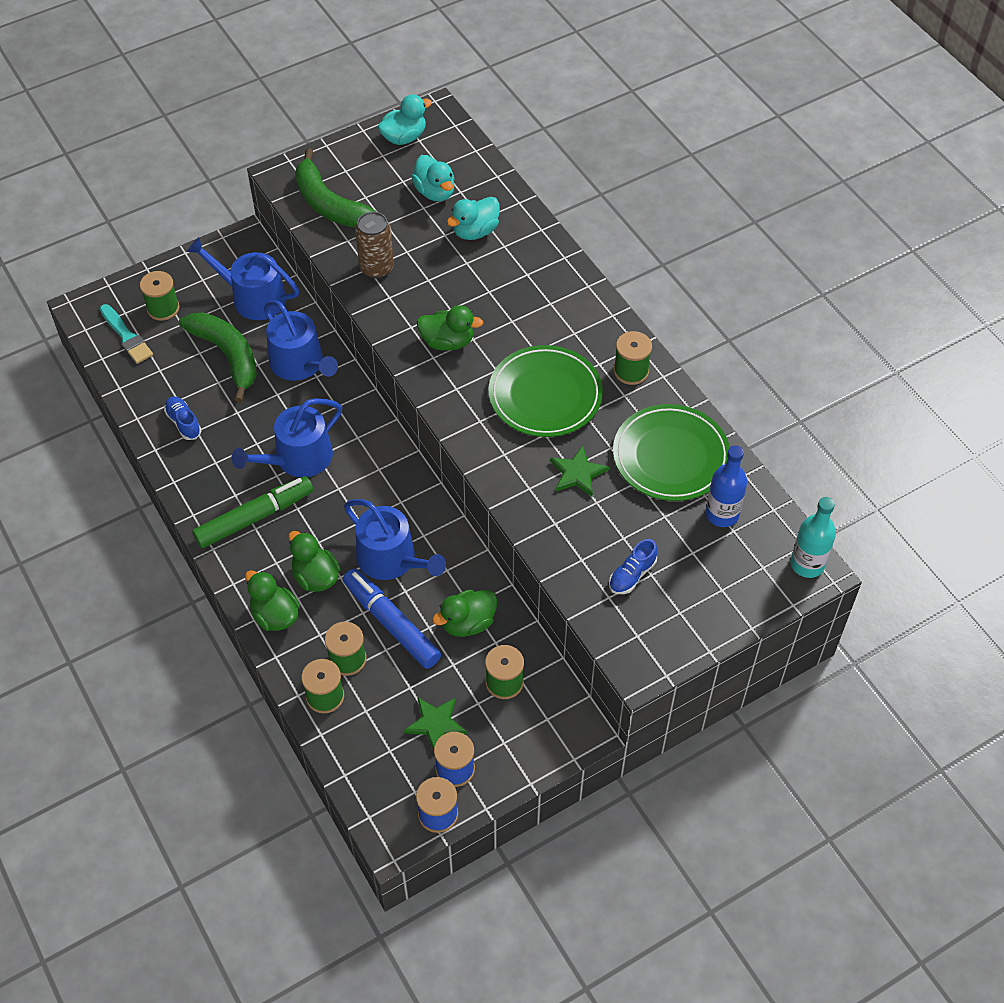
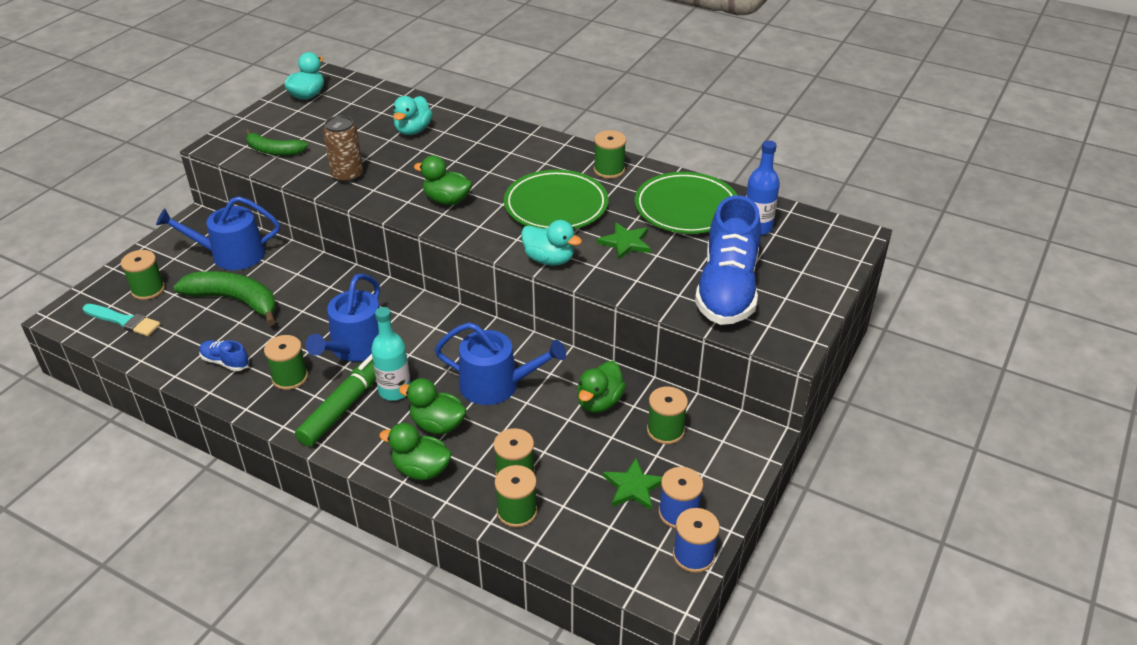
camera: 30 degrees left, 15 degrees down
(226, 465) = (290, 377): none -> green spool
(300, 364) = (309, 283): blue watering can -> none
(329, 204) = (274, 151): green banana -> green banana, size x0.64
(391, 623) = (533, 430): blue marker -> none
(435, 192) = (360, 118): turquoise duck -> turquoise duck (549, 259)
(447, 342) = (447, 200): green duck -> green duck turned 135 degrees counterclockwise
(632, 575) = (727, 289): blue shoe -> blue shoe, size x2.41
(807, 564) = (845, 233): turquoise bottle -> turquoise bottle (394, 390)

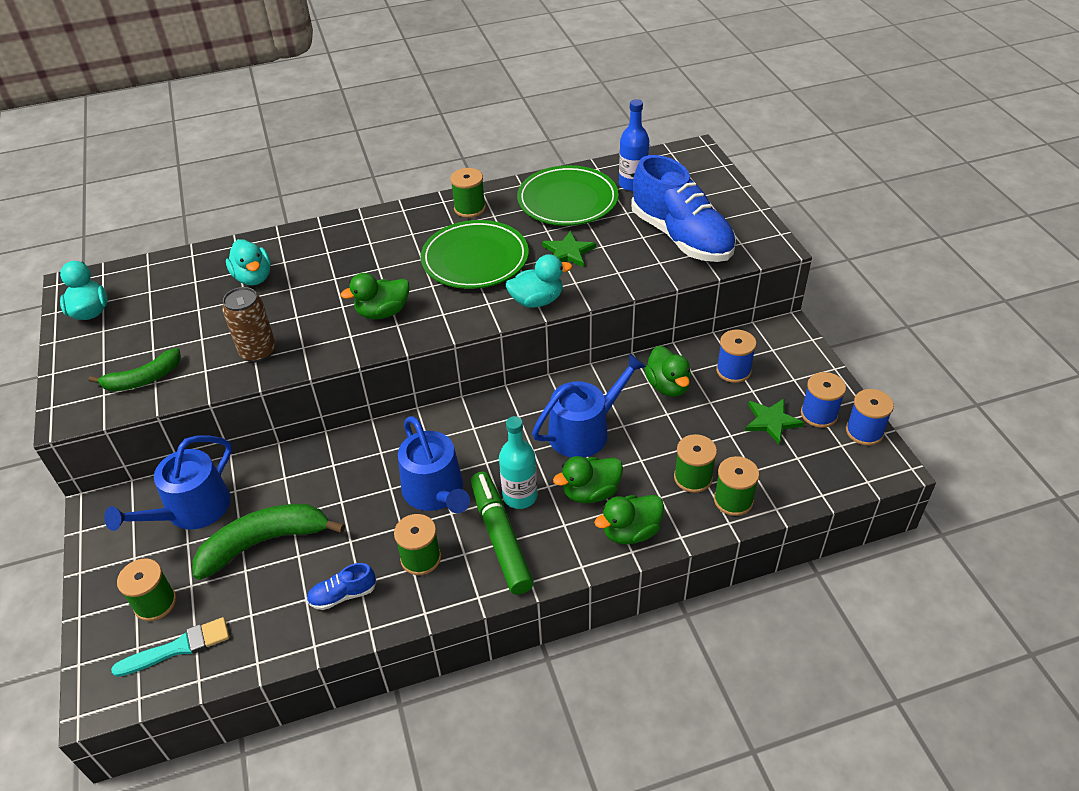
camera: 45 degrees left, 5 degrees up
(665, 430) = (733, 370): green spool -> blue spool

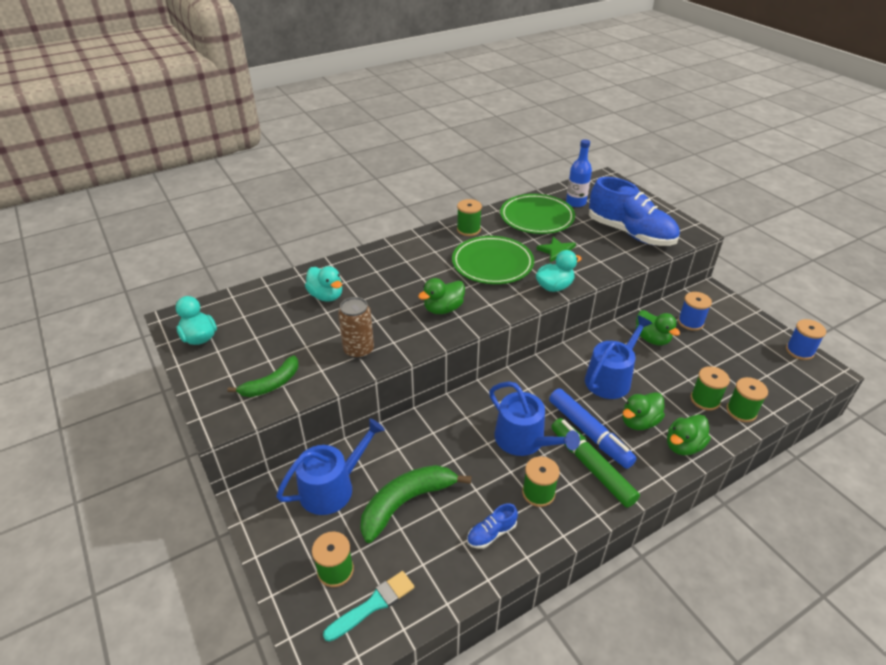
camera: 15 degrees left, 5 degrees down
(191, 510) = (332, 487): blue watering can -> blue watering can turned 150 degrees counterclockwise
(520, 496) = (589, 433): turquoise bottle -> blue marker
(771, 421) = (735, 353): green star -> none
(819, 414) = (763, 344): blue spool -> none

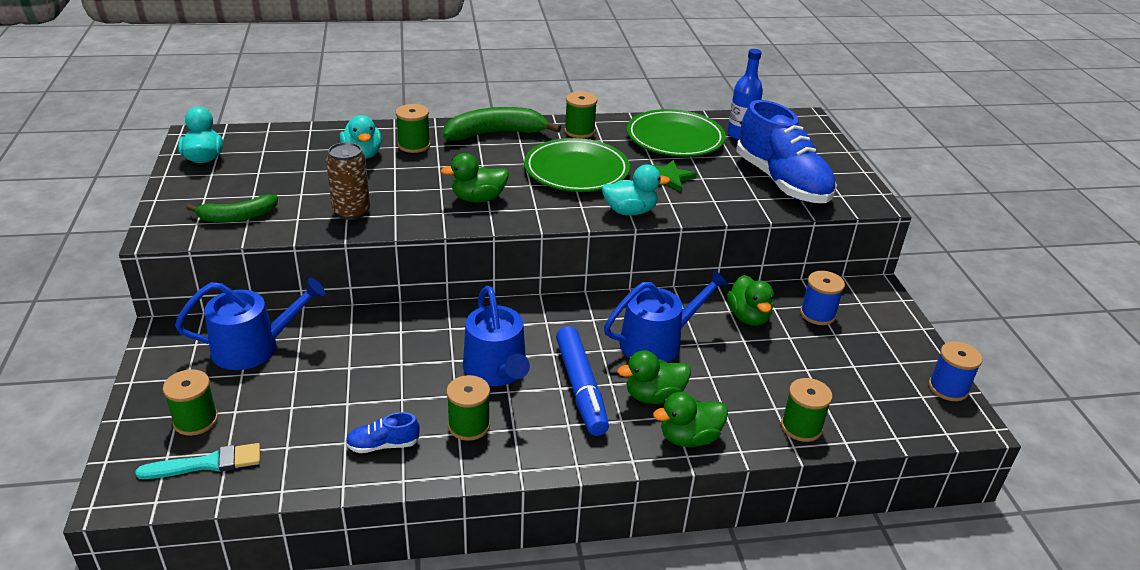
camera: 20 degrees right, 5 degrees down
(406, 503) = (316, 386): green banana -> green banana (495, 134)
(591, 466) = (554, 421): green marker -> none
(705, 400) = (762, 400): green spool -> green spool (414, 145)

